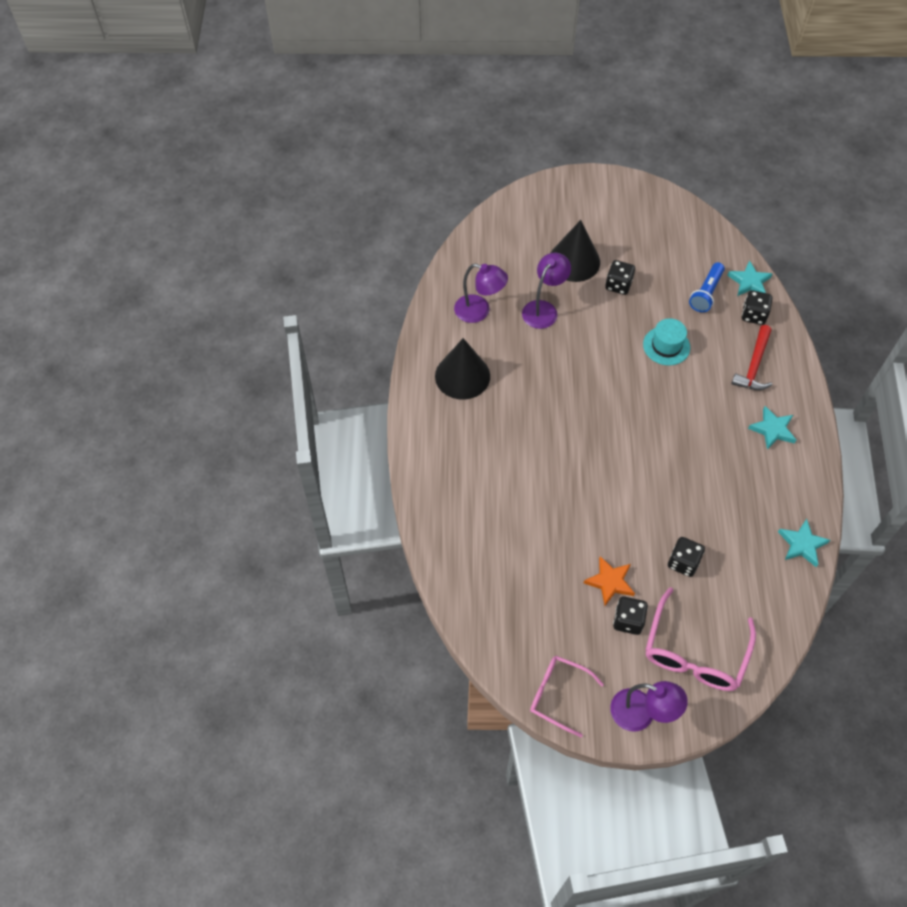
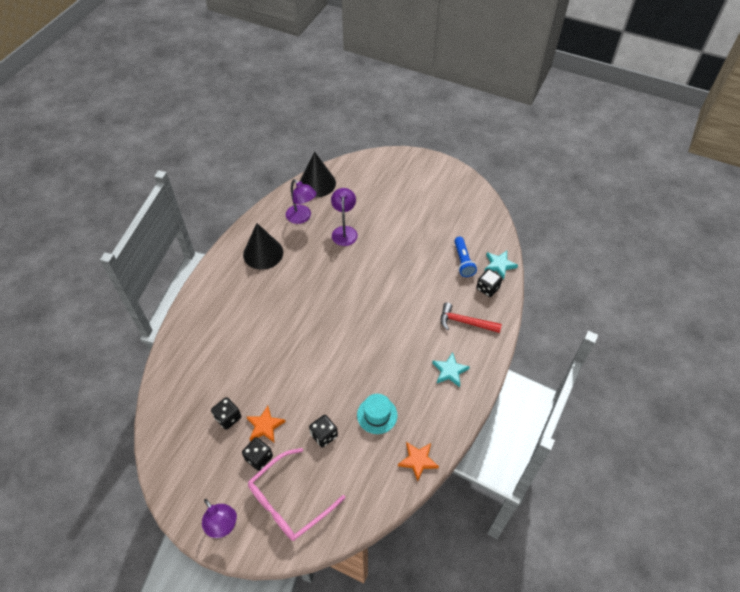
camera: 25 degrees right, 5 degrees down
(543, 309) = (344, 231): purple lamp -> purple lamp turned 60 degrees counterclockwise
(557, 694) = (177, 486): pink glasses -> none
(574, 261) = (385, 208): black cone -> black cone (317, 183)
(618, 285) = (405, 234): black dice -> black dice (228, 418)
(666, 346) = (411, 285): turquoise hat -> turquoise hat (377, 415)
(706, 293) = (463, 261): blue flashlight -> blue flashlight turned 60 degrees counterclockwise
(754, 365) = (465, 322): red hammer -> red hammer turned 60 degrees clockwise
(802, 544) = (418, 460): turquoise star -> orange star

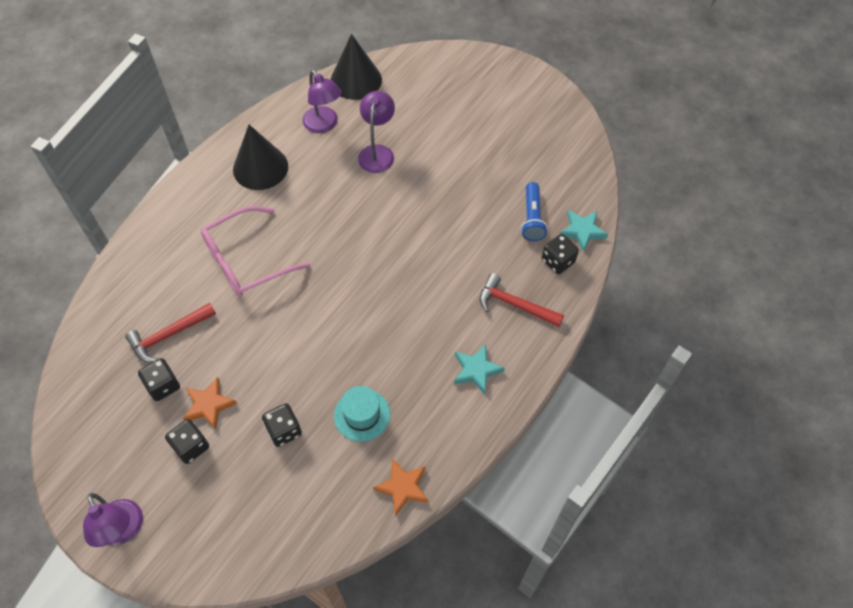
camera: 10 degrees right, 5 degrees up
(224, 381) = (169, 335): none -> red hammer
(288, 502) = (216, 513): pink glasses -> pink glasses (245, 261)

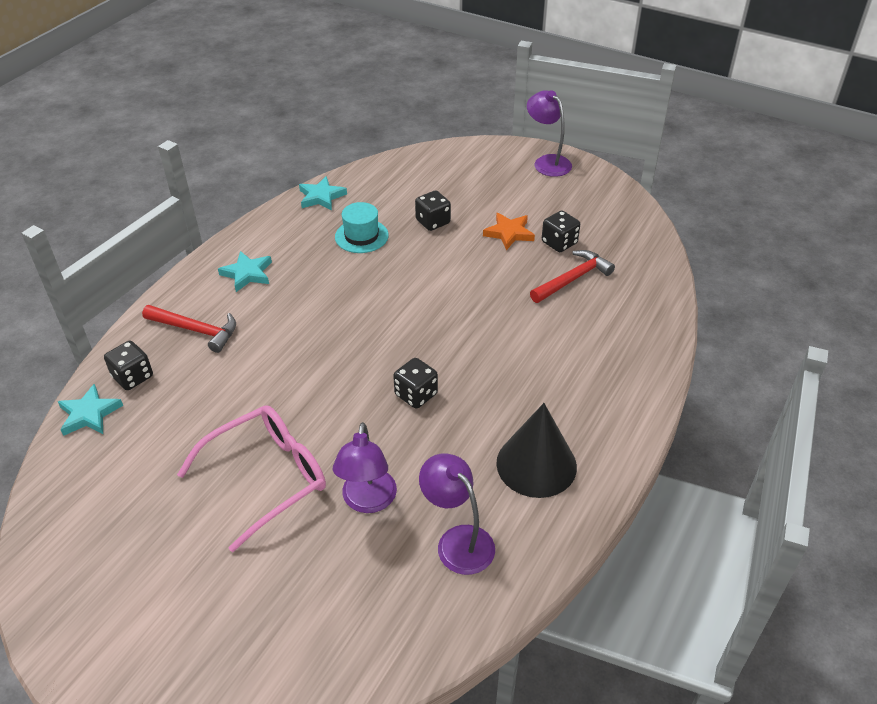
camera: 175 degrees right, 15 degrees down
(191, 446) = (514, 207): black dice -> black dice (416, 394)
(245, 261) = (516, 350): pink glasses -> pink glasses (269, 477)
(356, 80) = (418, 636): black cone -> none
(403, 487) = (321, 197): orange star -> turquoise star
(532, 218) = (152, 425): blue flashlight -> none

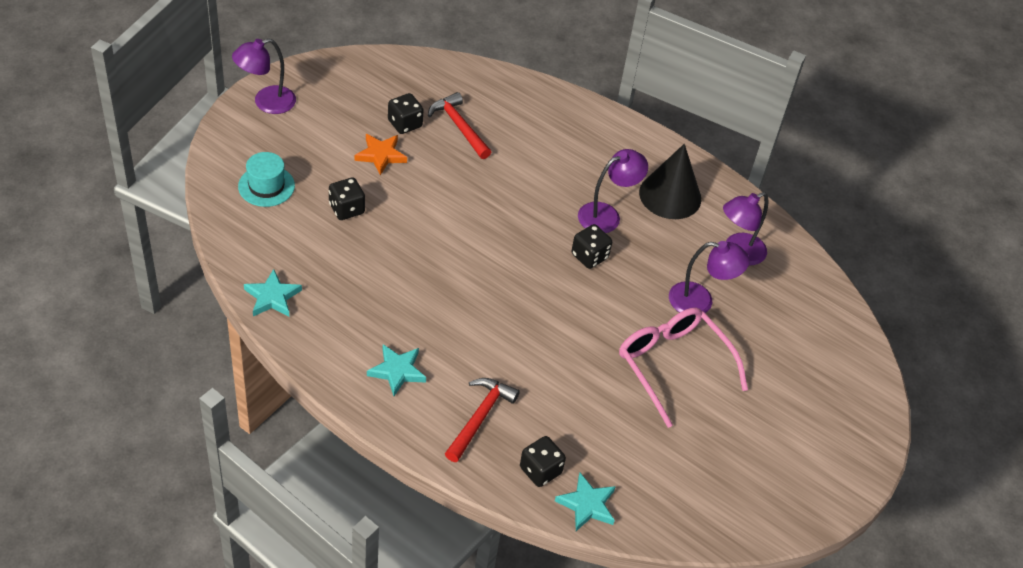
camera: 90 degrees left, 5 degrees up
(361, 236) = (356, 269): turquoise hat -> turquoise hat (266, 186)
(483, 405) = (607, 215): none -> purple lamp

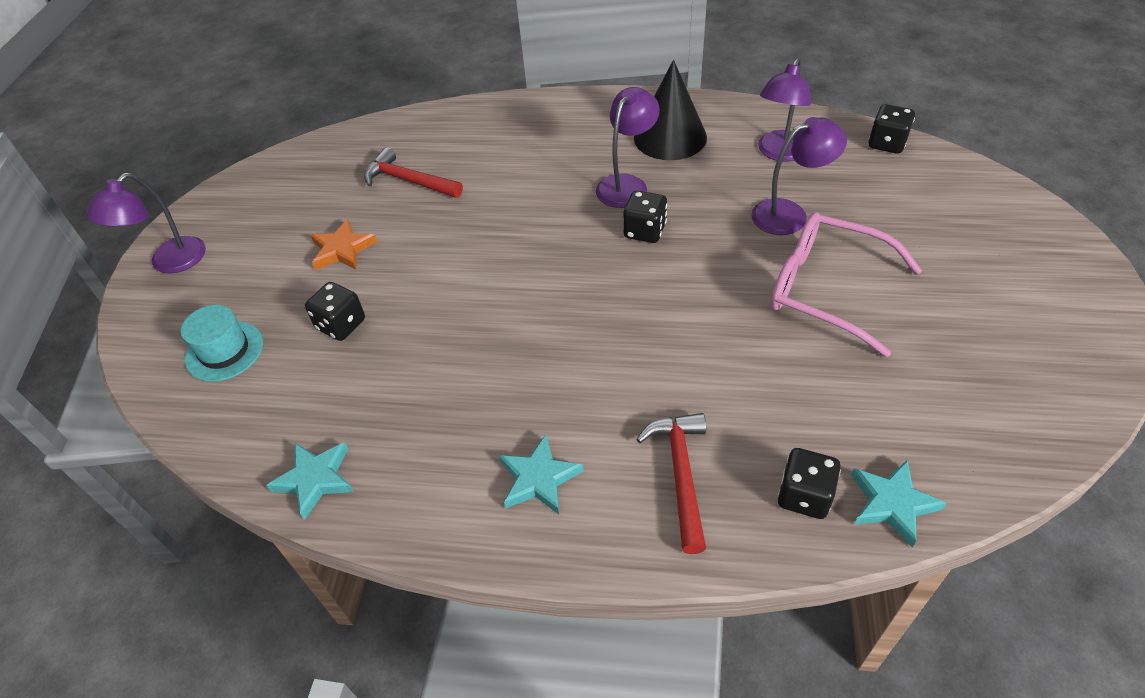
camera: 20 degrees left, 0 degrees up
(405, 124) = (347, 206): black dice -> black dice (887, 143)

